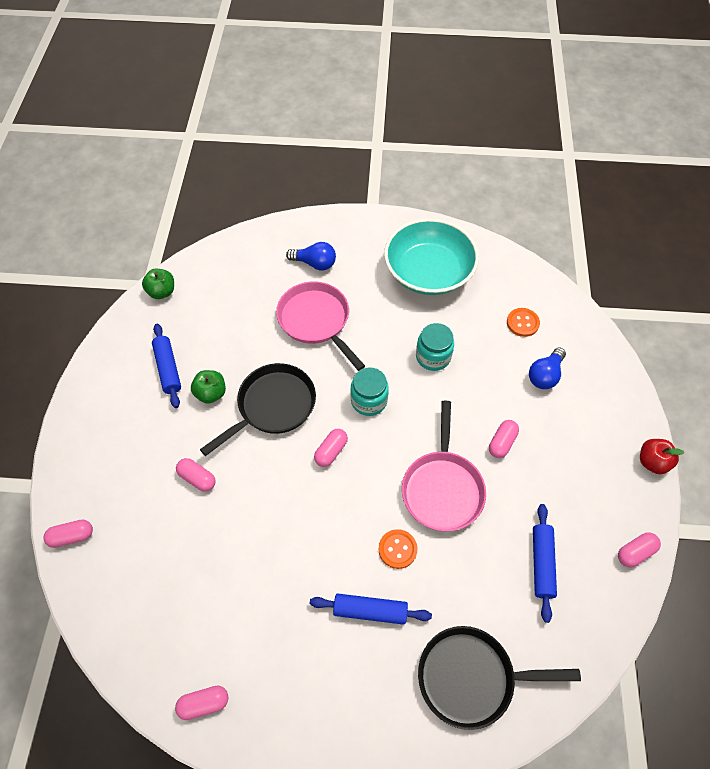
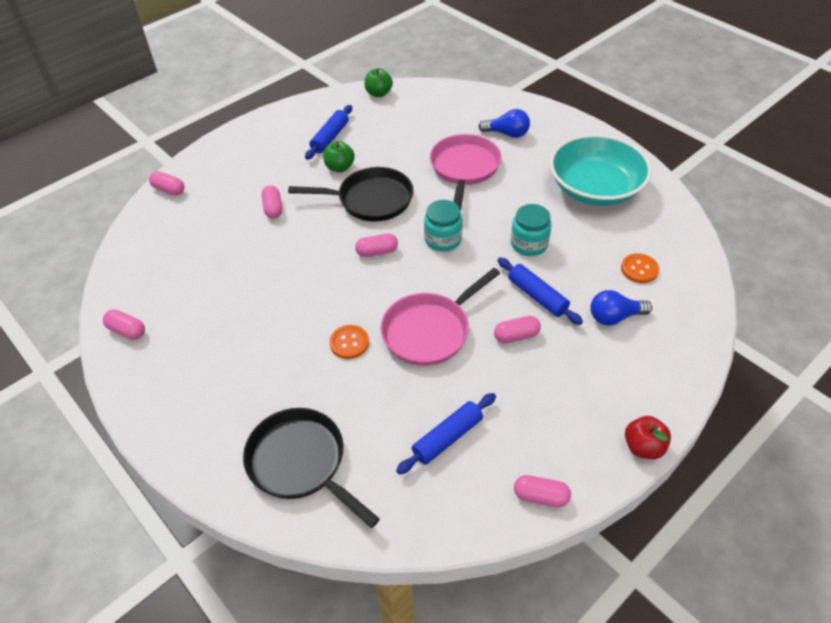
camera: 45 degrees right, 10 degrees down
(315, 263) = (507, 134): blue light bulb -> blue light bulb turned 45 degrees counterclockwise
(370, 611) = (284, 364): blue rolling pin -> blue rolling pin (537, 296)

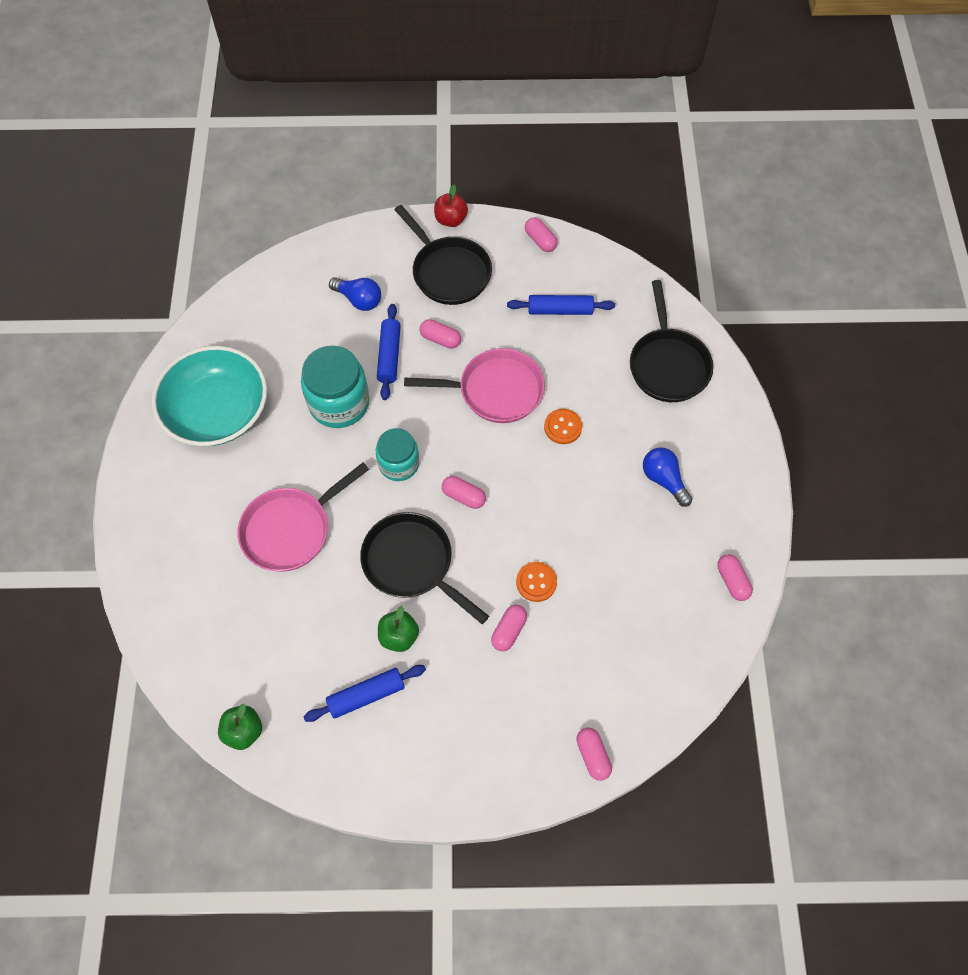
camera: 140 degrees left, 15 degrees up
(507, 134) = (200, 541): blue light bulb -> blue light bulb (663, 479)
(529, 244) = (339, 403): turquoise jar -> turquoise jar, size x1.54
(580, 395) = (448, 271): none -> black pan
(639, 269) = (292, 318): orange button -> orange button (536, 582)

